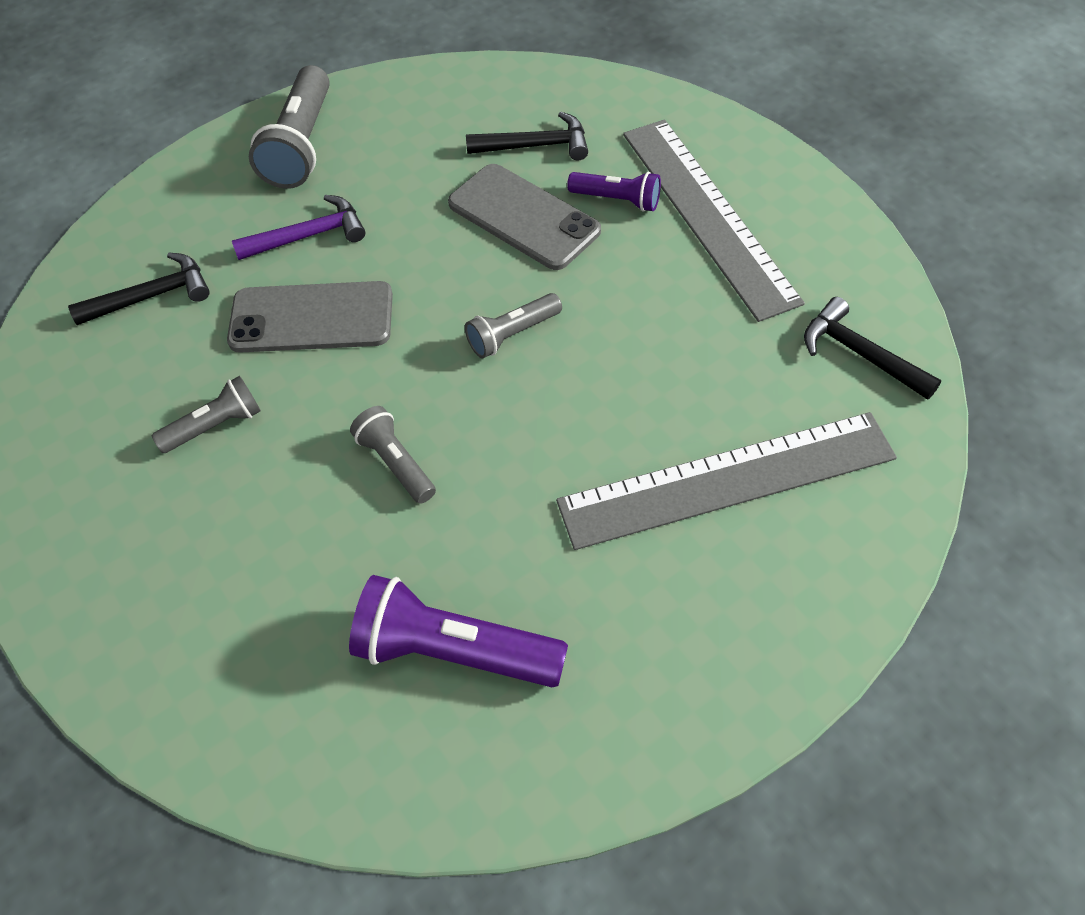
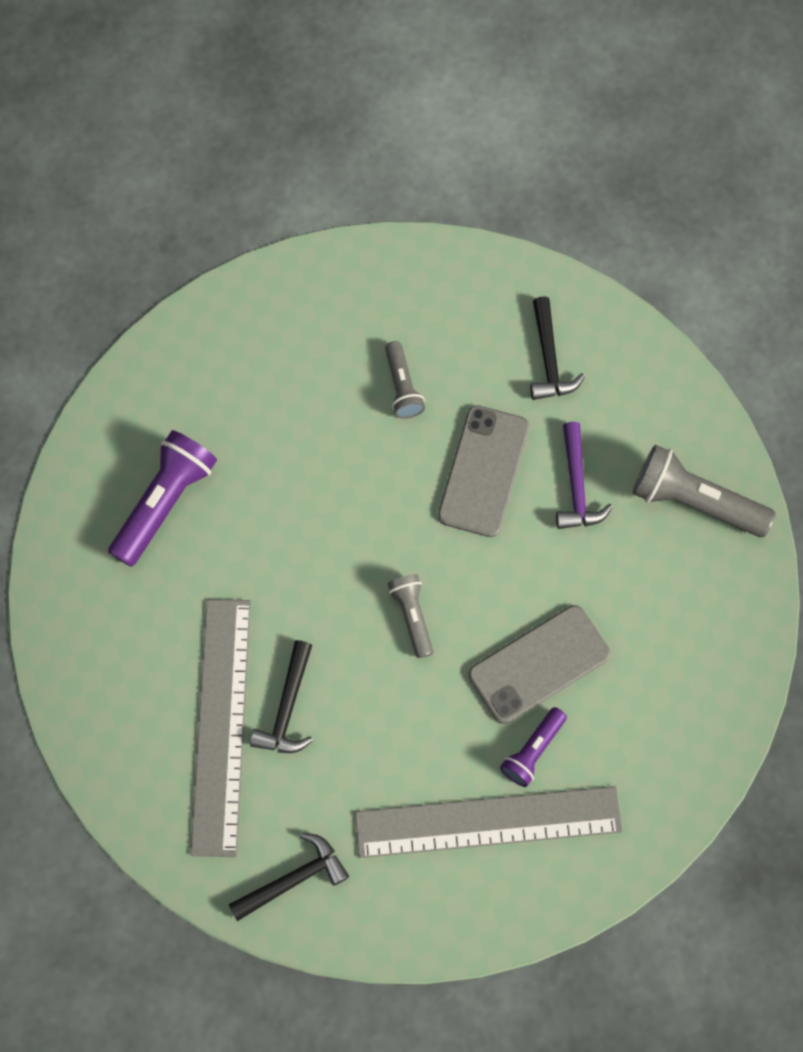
camera: 105 degrees right, 15 degrees up
(395, 463) = (323, 501): grey flashlight -> none
(536, 146) = (627, 703): black hammer -> black hammer (287, 708)

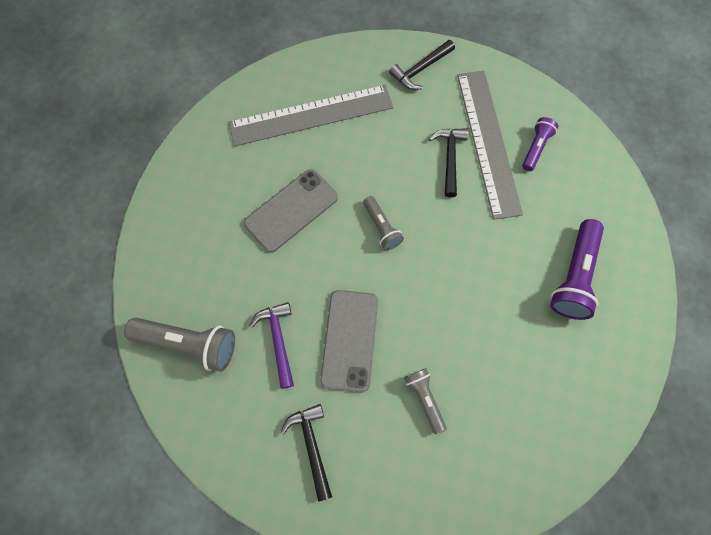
camera: 170 degrees right, 0 degrees up
(533, 751) = (289, 158): purple flashlight -> purple flashlight (535, 148)

